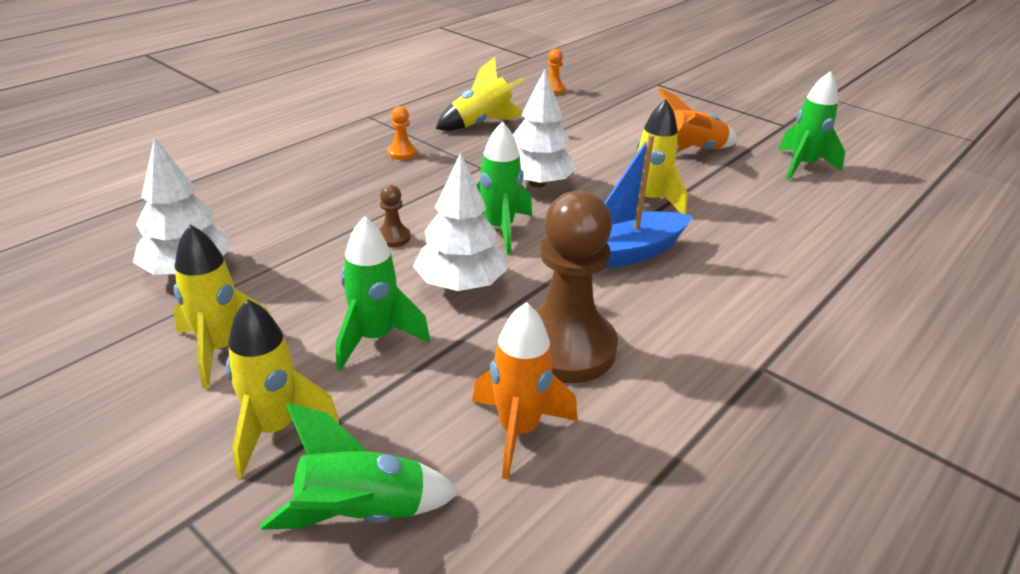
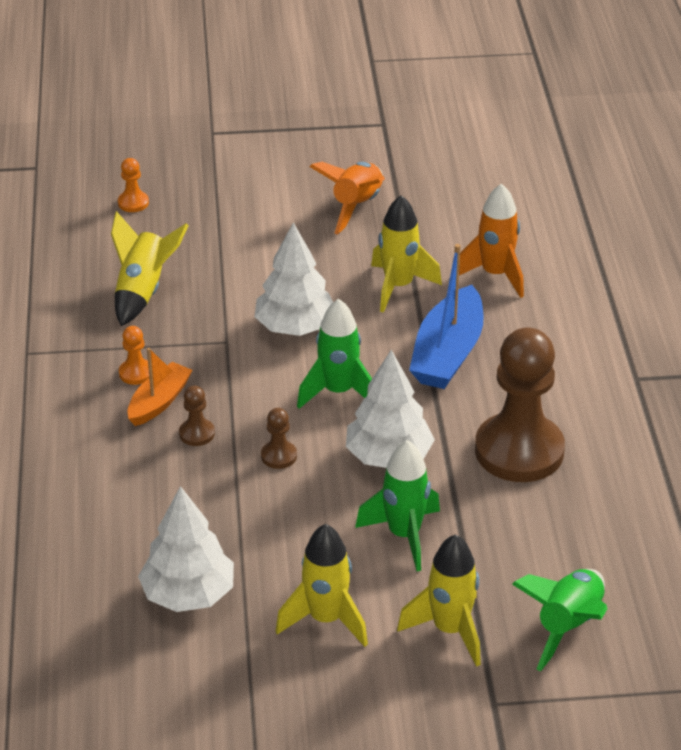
camera: 45 degrees left, 5 degrees up
(372, 197) = (197, 433): none -> brown pawn
(385, 171) = (159, 402): none -> orange boat
(518, 431) = (571, 521): orange rocket -> orange rocket (495, 275)
(802, 166) = (453, 169): green rocket -> none

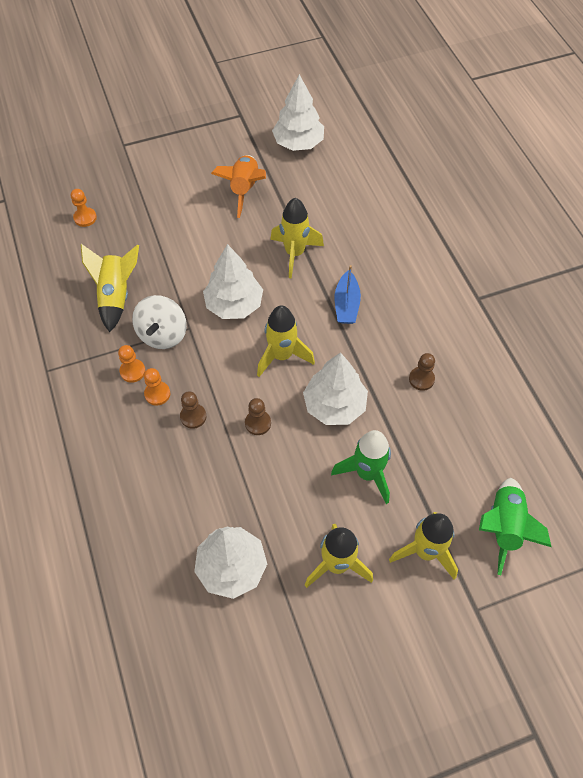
camera: 15 degrees left, 20 degrees up
(159, 402) = (157, 394): orange boat -> orange pawn
(189, 342) = (163, 334): none -> white spinning top
(338, 392) = (282, 356): green rocket -> yellow rocket
(448, 353) = (346, 304): blue boat -> blue boat, size x0.61
(451, 167) = (298, 143): none -> white tree
(495, 275) = (357, 229): orange rocket -> none
(519, 451) = (421, 379): brown pawn -> brown pawn, size x0.40

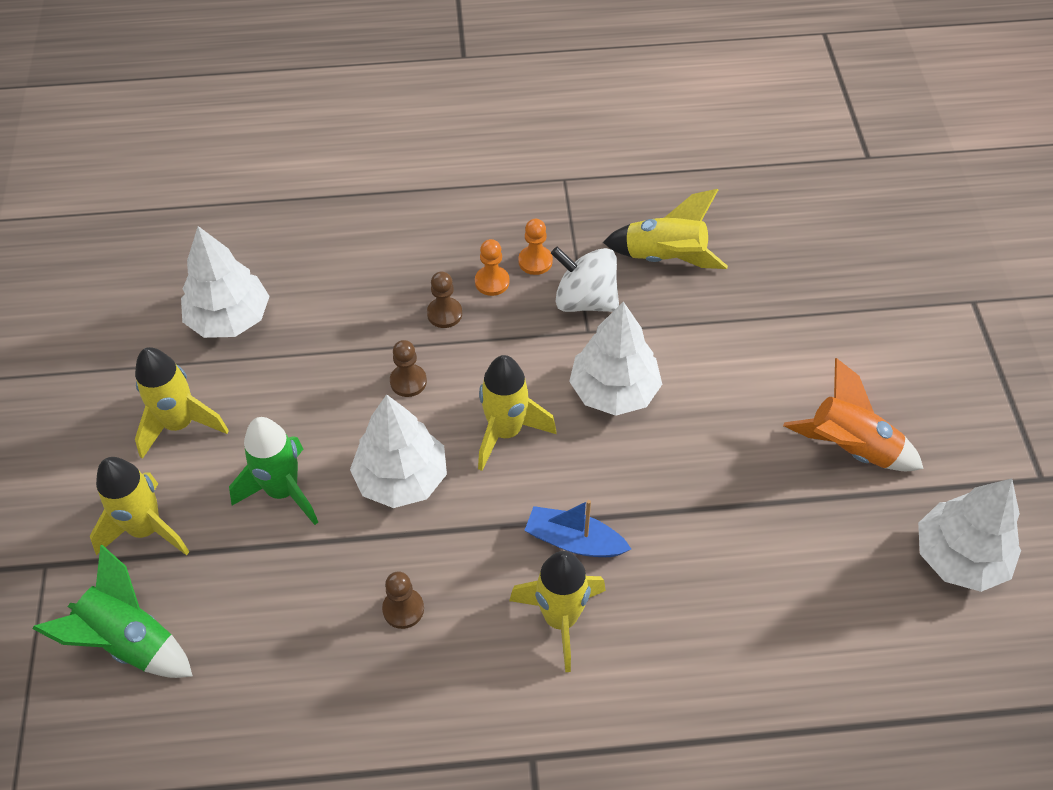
camera: 105 degrees right, 5 degrees down
(85, 218) = (819, 239): orange pawn -> none
(294, 253) = (695, 492): yellow rocket -> yellow rocket (560, 619)

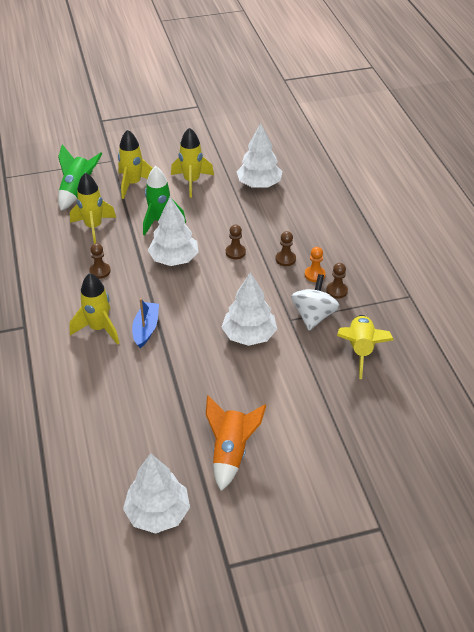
camera: 80 degrees right, 10 degrees down
(506, 432) = (210, 294): yellow rocket -> yellow rocket (93, 227)
(535, 261) = (336, 291): orange pawn -> brown pawn

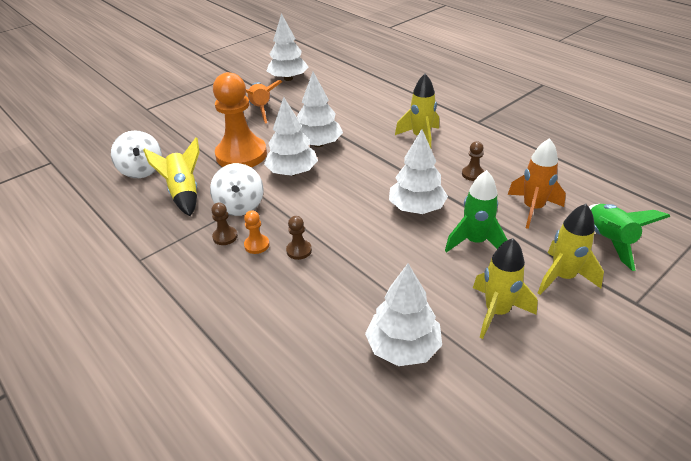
camera: 155 degrees right, 5 degrees down
(93, 227) = (532, 209): yellow rocket -> orange rocket
(146, 329) = (383, 149): blue boat -> none
(202, 362) = (318, 144): none -> white tree
(235, 252) = (359, 238): brown pawn -> none
(287, 380) = (241, 155): none -> orange pawn
(399, 400) = (141, 170): none -> white spinning top

